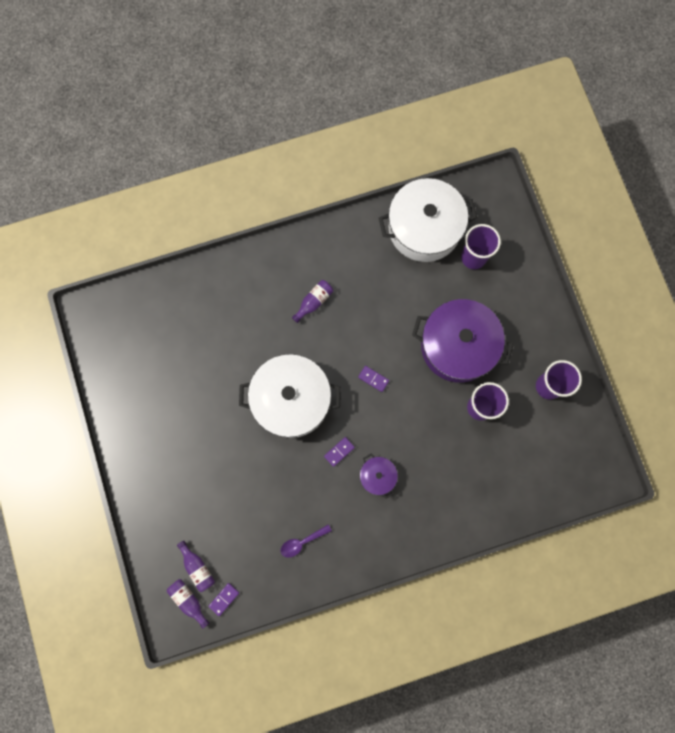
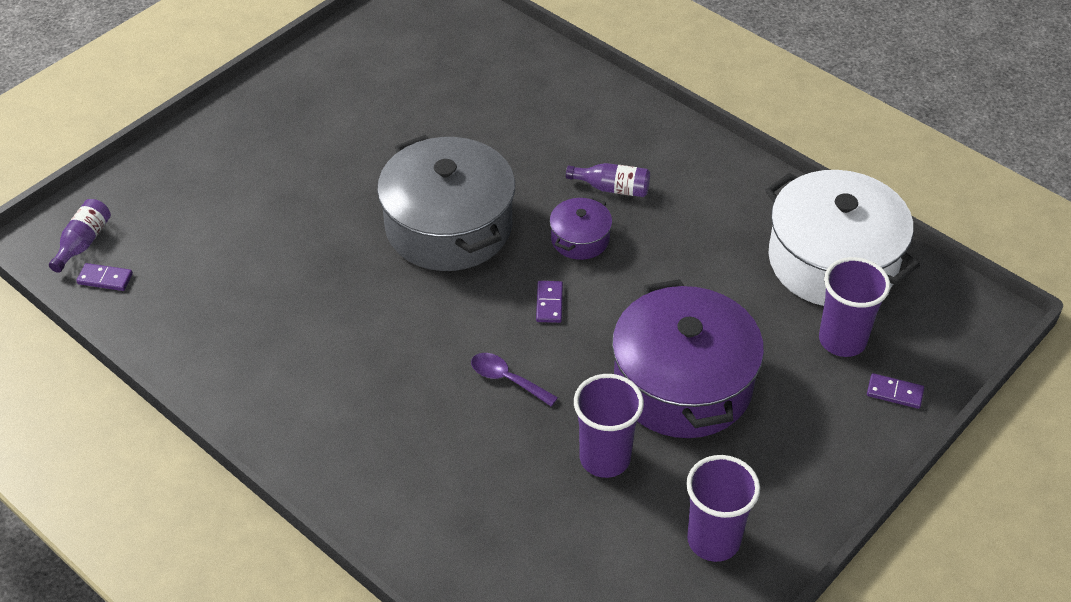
camera: 60 degrees right, 30 degrees down
(197, 567) = (137, 232): purple bottle -> none
(291, 400) = (449, 226): white pot -> grey pot
(302, 542) = (240, 329): purple spoon -> purple spoon (507, 379)
(339, 451) = (407, 312): purple domino -> purple domino (894, 392)
(377, 476) = (399, 375): purple pot -> purple pot (580, 239)

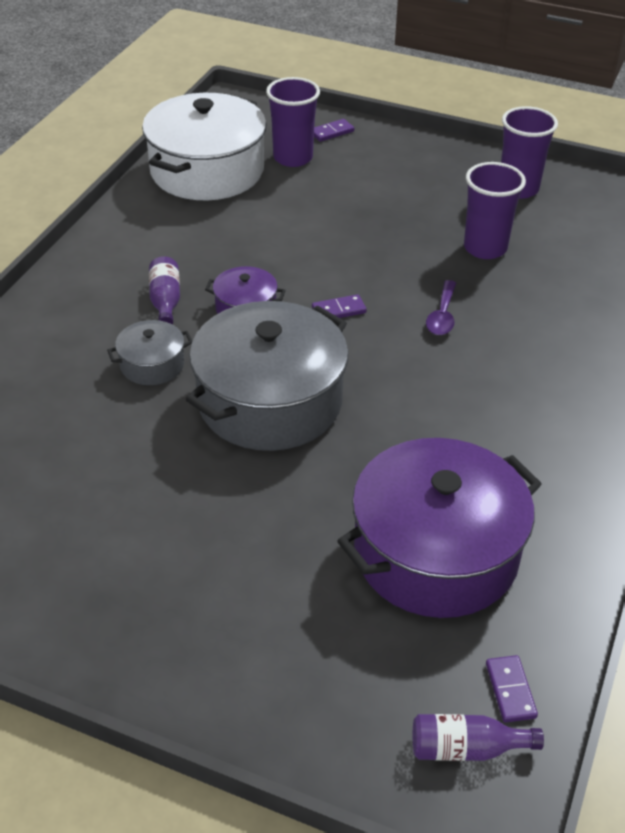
camera: 110 degrees left, 5 degrees down
(529, 165) = (152, 364): none -> grey pot
(682, 384) = (384, 223): purple pot -> purple pot (436, 553)
(894, 392) = (331, 132): purple domino -> purple domino turned 60 degrees clockwise

